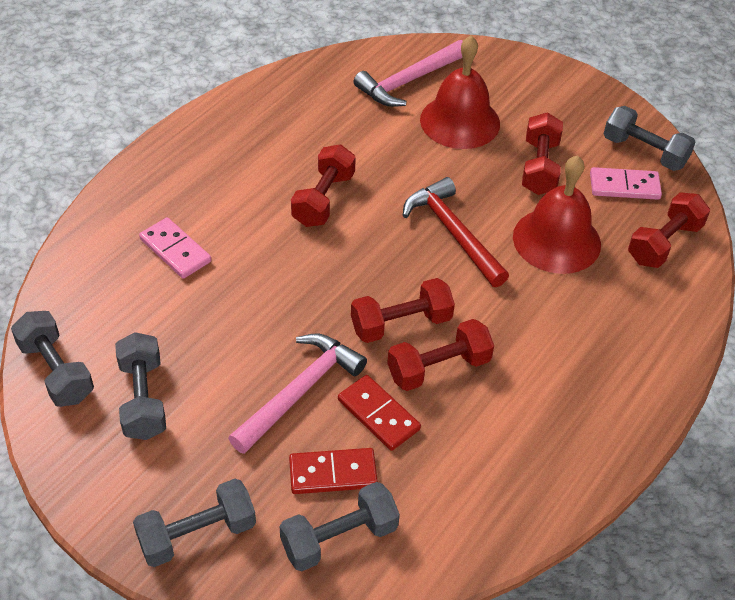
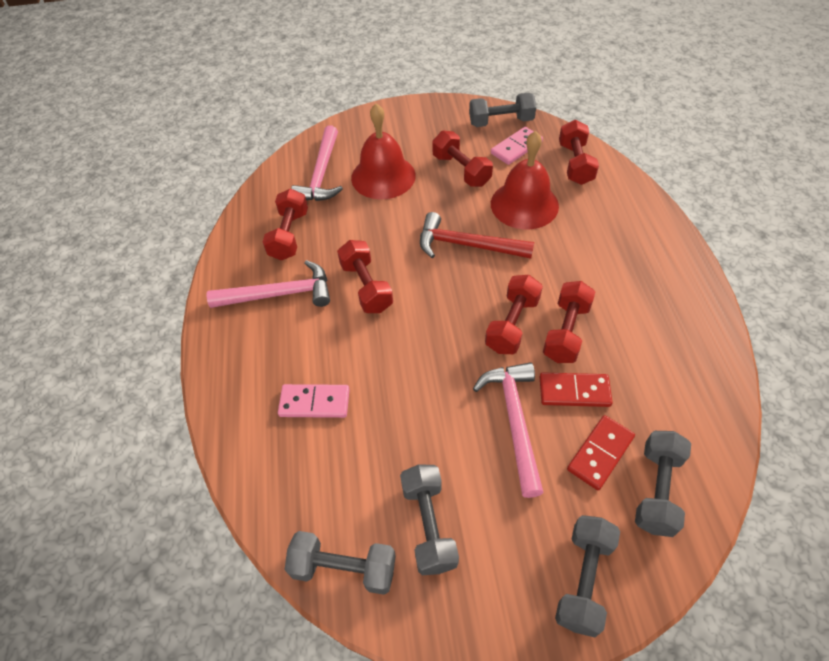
camera: 40 degrees left, 5 degrees up
(143, 399) = (429, 525): grey dumbbell -> grey dumbbell turned 45 degrees clockwise
(251, 152) = (279, 294): none -> pink hammer
(317, 112) = (289, 235): none -> red dumbbell

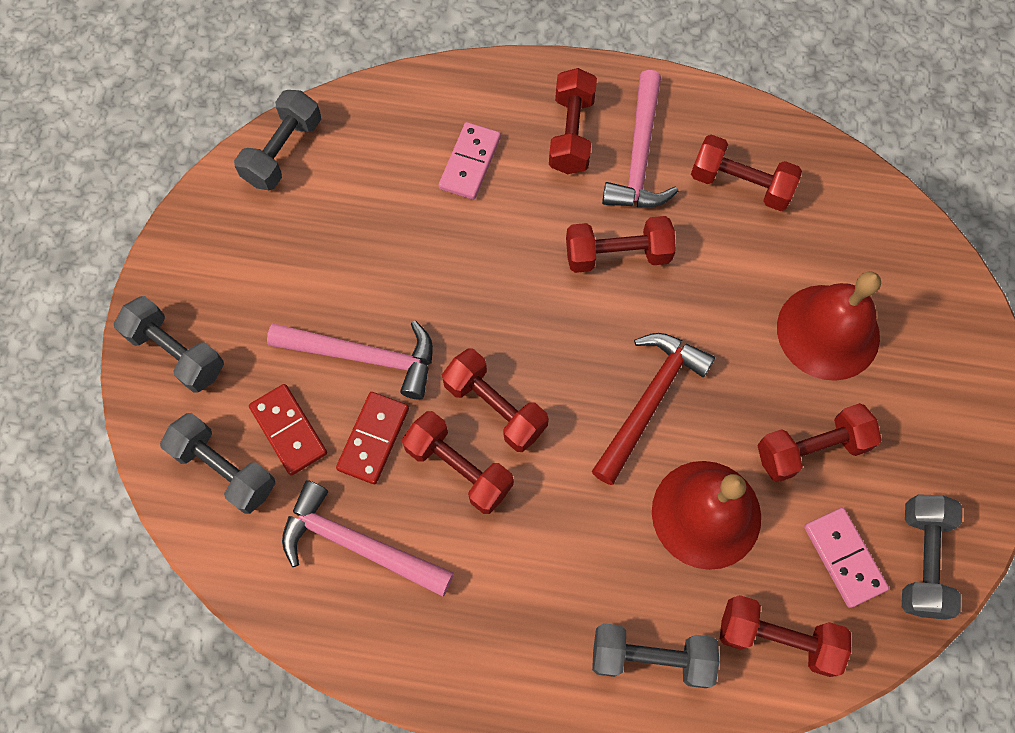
camera: 105 degrees right, 15 degrees up
(269, 341) = (571, 134): none -> red dumbbell
(321, 174) = (857, 249): pink hammer -> pink hammer (358, 544)
(429, 525) = (289, 234): grey dumbbell -> grey dumbbell (650, 657)

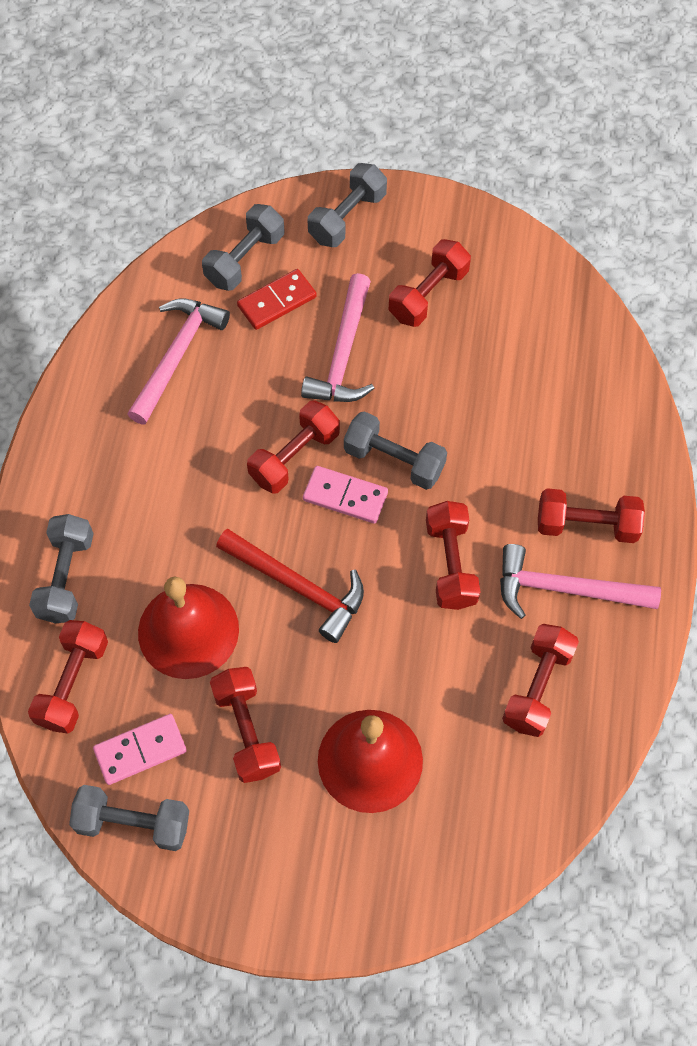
camera: 90 degrees right, 5 degrees down
(283, 152) = (547, 280): grey dumbbell -> grey dumbbell (394, 460)
(373, 439) = (267, 364): red domino -> none
(459, 468) = (239, 429): red dumbbell -> red dumbbell (428, 294)
(470, 163) = (546, 434): pink domino -> pink domino (345, 496)

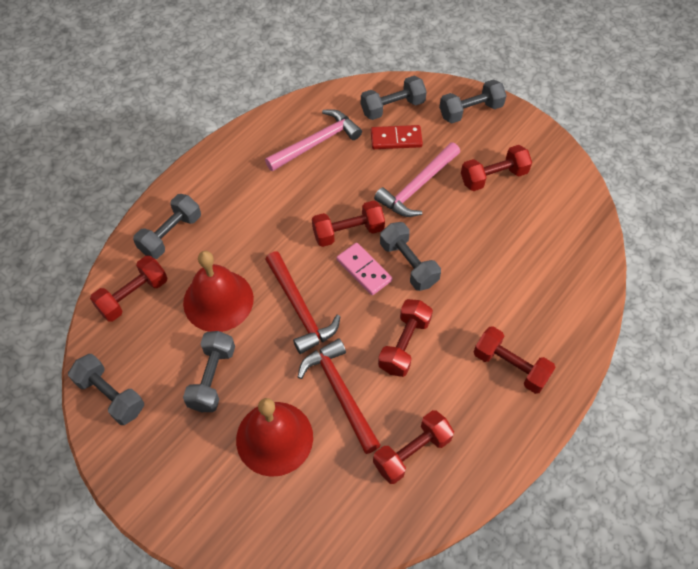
camera: 30 degrees right, 5 degrees down
(140, 750) = (144, 355): pink domino -> none
(247, 731) = (212, 378): red dumbbell -> grey dumbbell
(412, 663) = (340, 392): none -> red hammer
(565, 589) = (470, 399): pink hammer -> none

